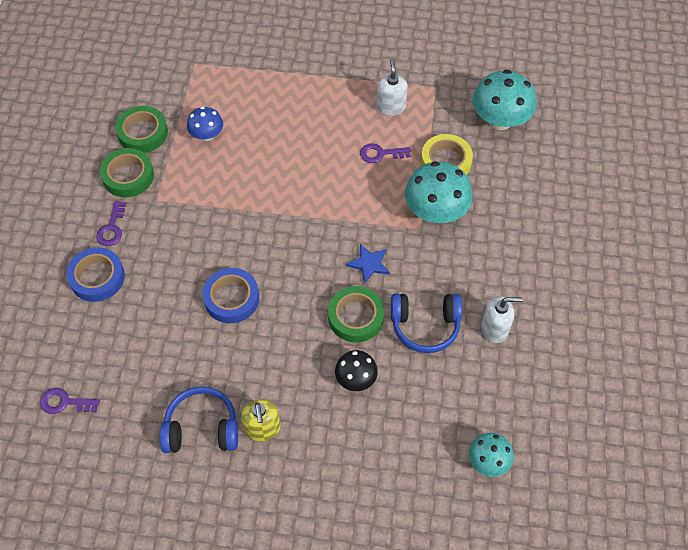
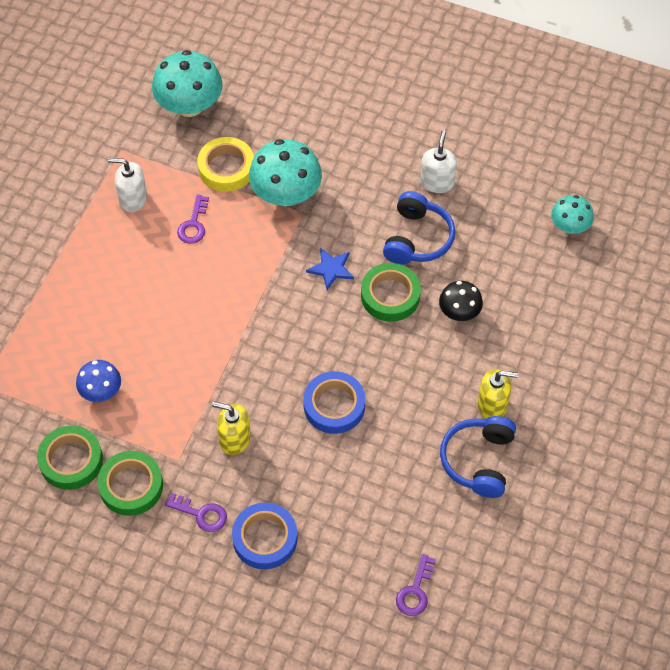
camera: 75 degrees left, 0 degrees up
(183, 234) = (234, 439): none -> yellow soap dispenser

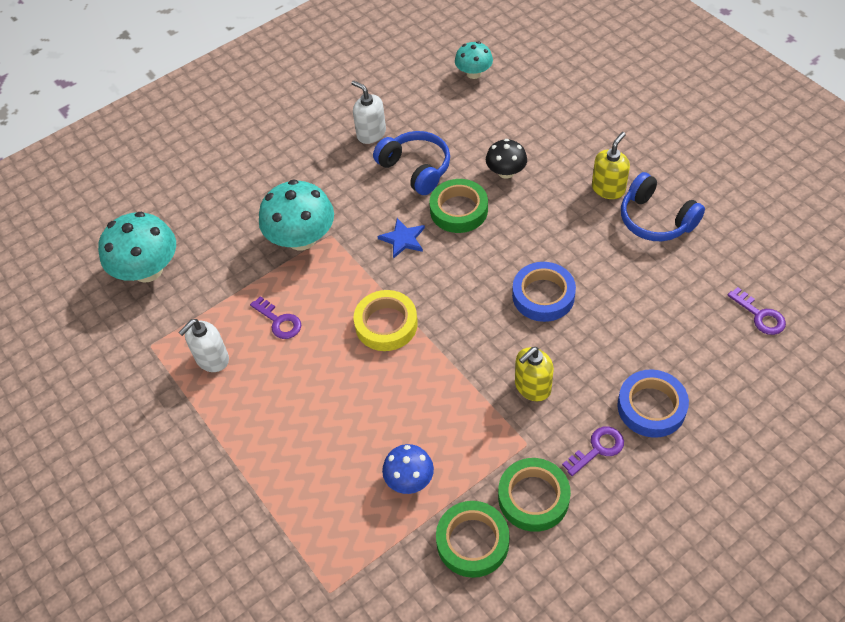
camera: 55 degrees left, 5 degrees down
(226, 168) = (239, 270): yellow tape -> yellow tape (386, 324)

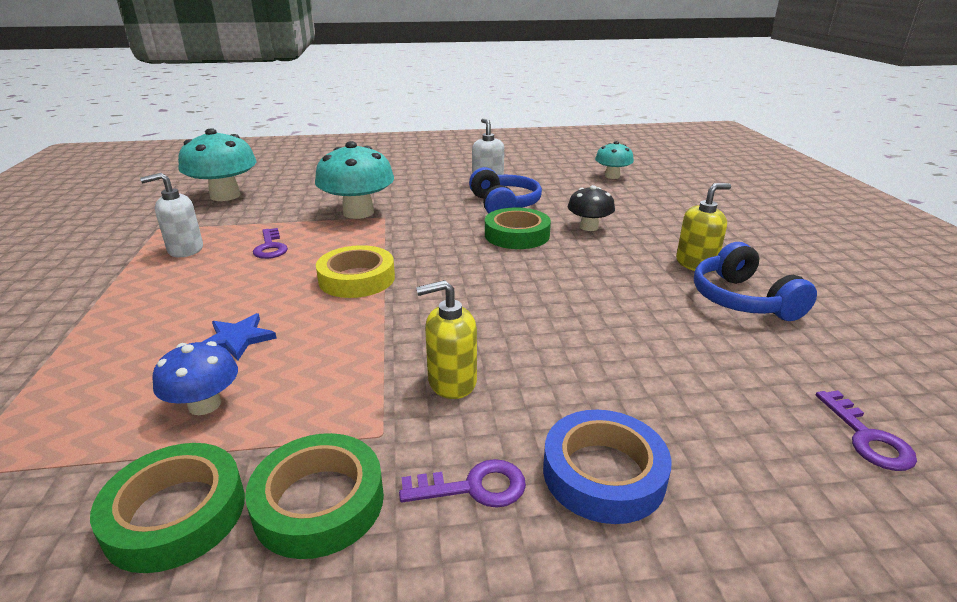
camera: 25 degrees right, 25 degrees down
(403, 239) = (443, 236): blue star -> blue star (237, 339)
(543, 295) = (546, 313): blue tape -> none

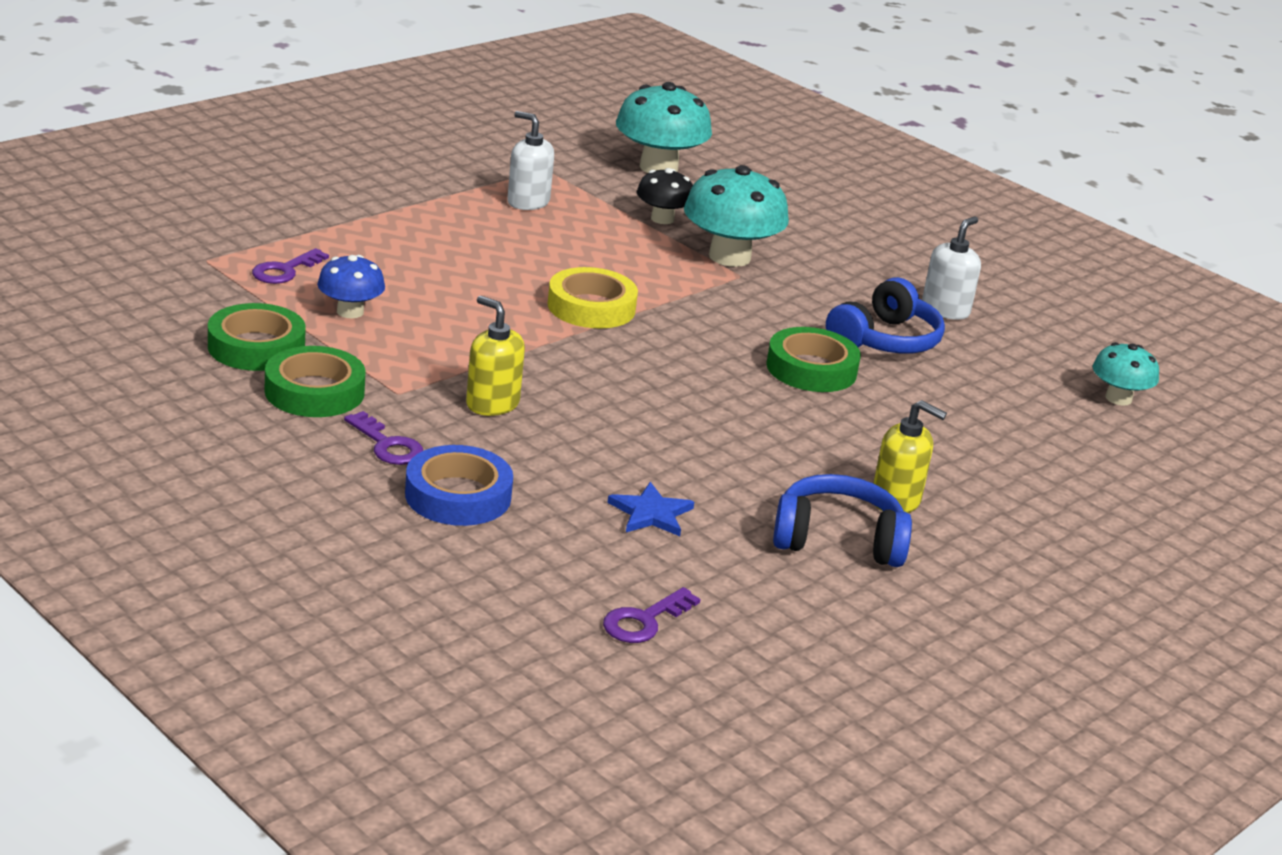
camera: 50 degrees right, 0 degrees up
(237, 339) = (433, 290): blue star -> blue star (651, 513)
(270, 247) = (588, 240): purple key -> purple key (284, 271)
(589, 227) = (903, 412): black mushroom -> black mushroom (662, 219)
(742, 300) = (838, 540): blue headphones -> blue headphones turned 60 degrees clockwise

